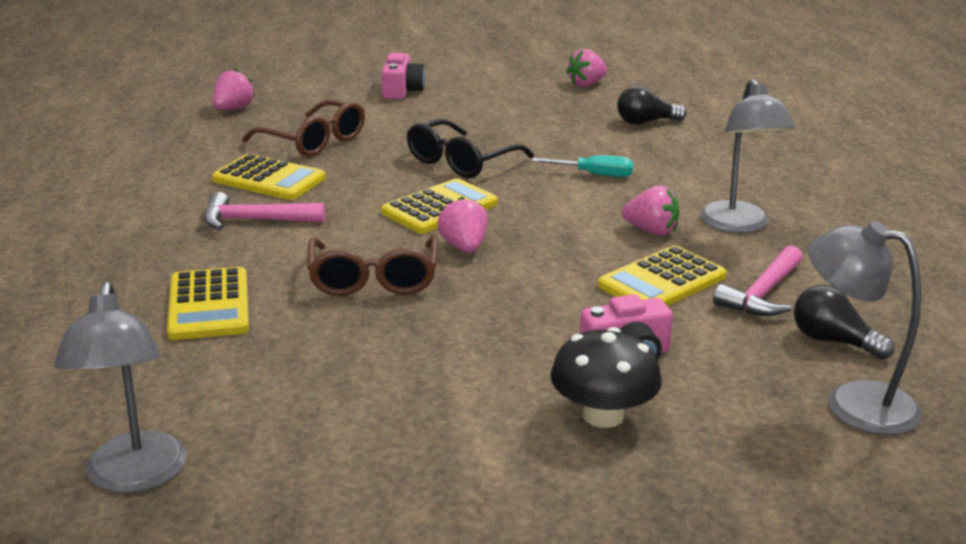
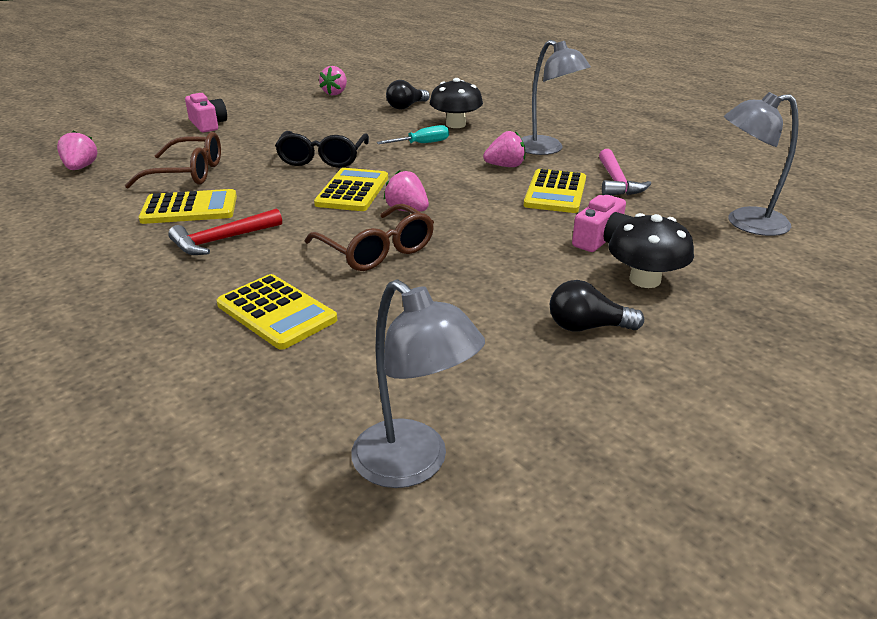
camera: 35 degrees left, 5 degrees up
(255, 220) = (222, 240): pink hammer -> red hammer
(671, 161) = (455, 124): none -> black mushroom
(833, 341) = (687, 195): black light bulb -> black light bulb (587, 327)

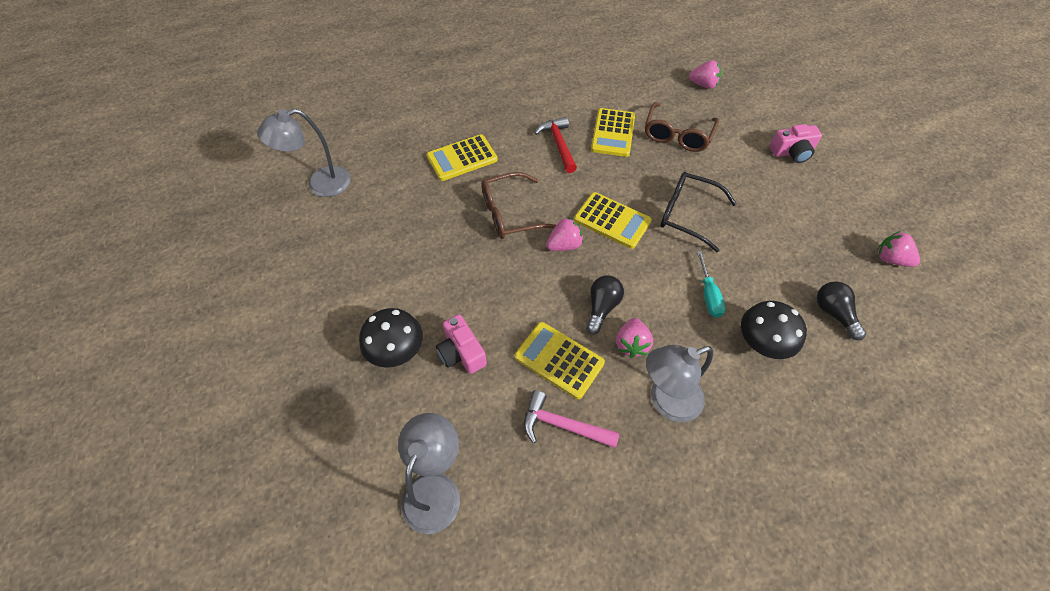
camera: 110 degrees right, 25 degrees up
(587, 327) = (367, 289): black light bulb -> black light bulb (602, 307)

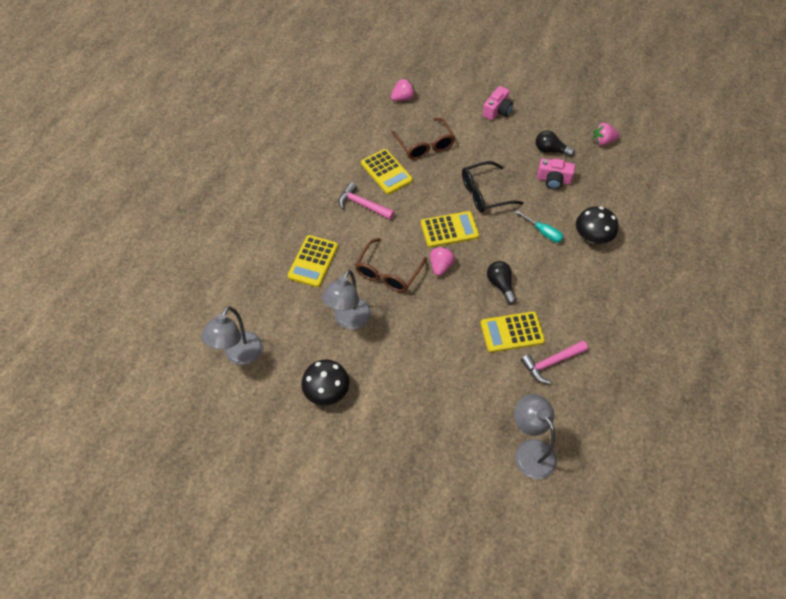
camera: 45 degrees left, 0 degrees up
(396, 350) = (422, 406): black mushroom -> black mushroom (327, 391)
(461, 352) = (459, 374): pink camera -> pink camera (553, 180)
(558, 144) = (363, 205): red hammer -> pink hammer
(631, 344) = (536, 292): pink strawberry -> none
(666, 401) = (583, 306): grey lamp -> grey lamp (349, 320)
(833, 313) = (607, 194): black light bulb -> black light bulb (550, 150)

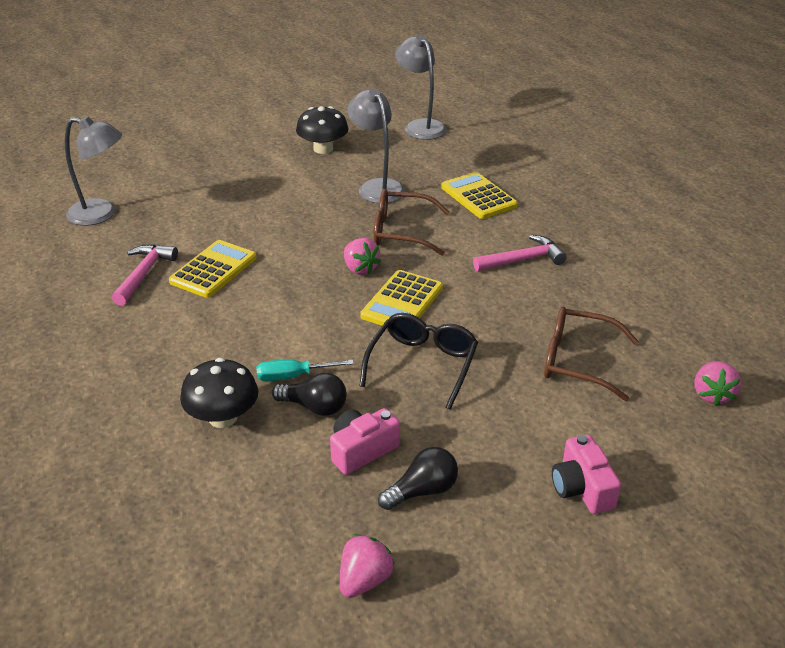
camera: 130 degrees right, 20 degrees down
(386, 172) = (560, 302): yellow calculator -> none
(388, 273) = (401, 232): brown glasses -> brown glasses turned 60 degrees counterclockwise
(500, 285) = (276, 295): black light bulb -> black light bulb (314, 407)

